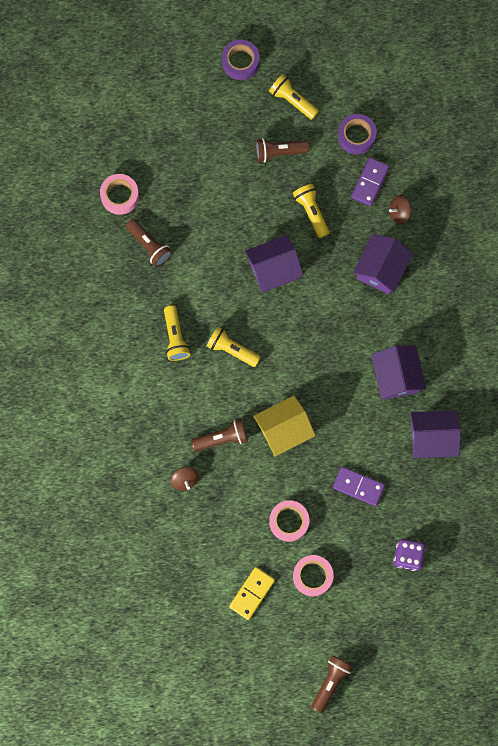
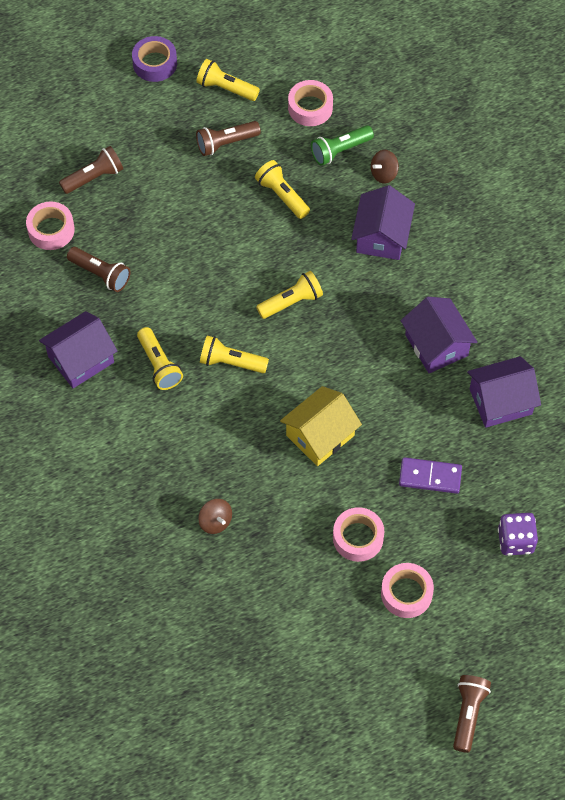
camera: 15 degrees left, 15 degrees down
(221, 438) = (247, 463): brown flashlight -> brown flashlight (94, 177)
(251, 593) = (337, 633): yellow domino -> none
(273, 269) = (255, 265): purple house -> purple house (81, 359)
(293, 309) = (291, 302): none -> yellow flashlight
(356, 136) = (310, 108): purple tape -> pink tape
(369, 182) = (340, 150): purple domino -> green flashlight

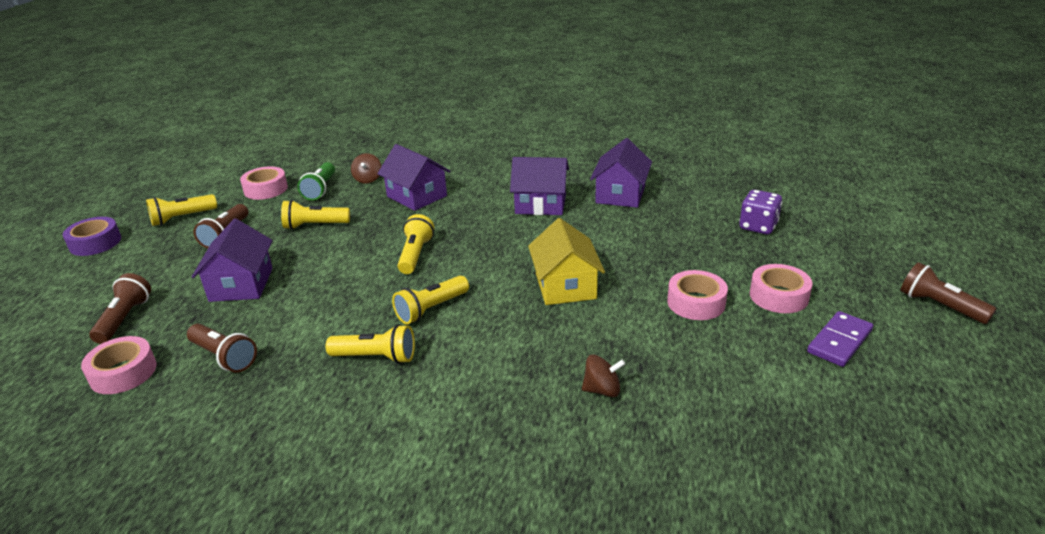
camera: 55 degrees left, 30 degrees down
(81, 359) = (294, 415): purple house -> purple house (241, 284)
(100, 274) = (224, 357): brown flashlight -> brown flashlight turned 60 degrees clockwise
(430, 477) = (662, 245): purple domino -> purple domino (839, 341)

